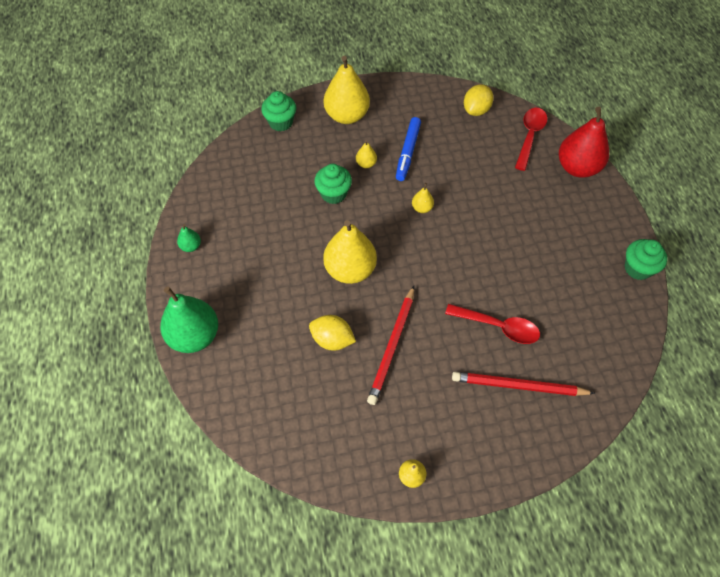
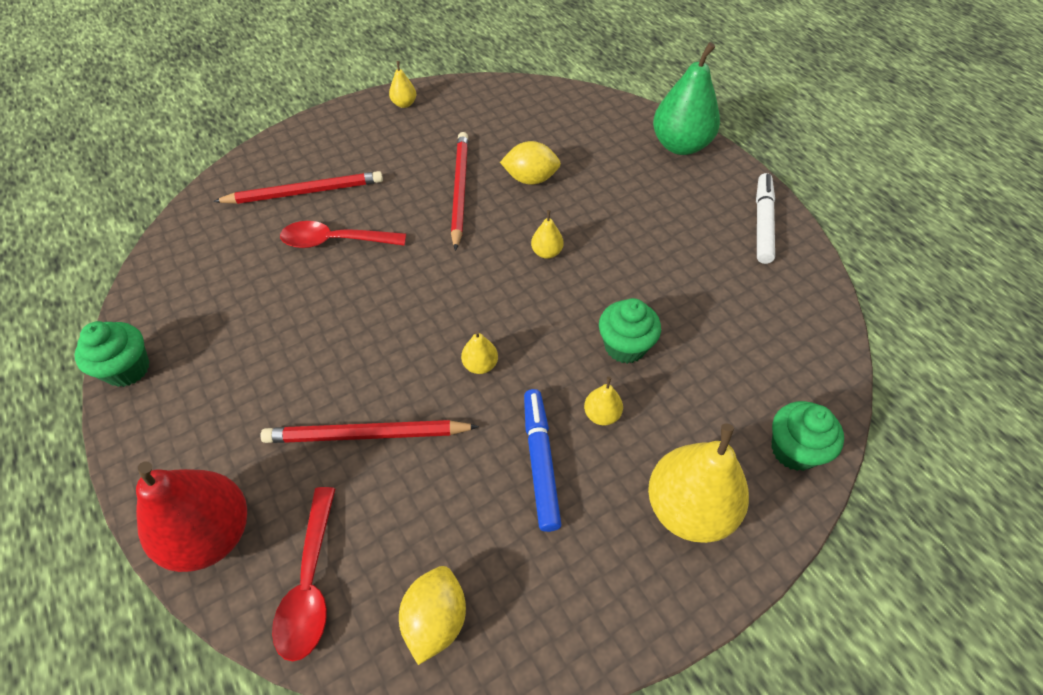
camera: 160 degrees right, 5 degrees down
(191, 246) = (762, 223): green pear -> white marker
(350, 270) = (546, 252): yellow pear -> yellow pear, size x0.45
(495, 190) = (367, 435): none -> red pencil

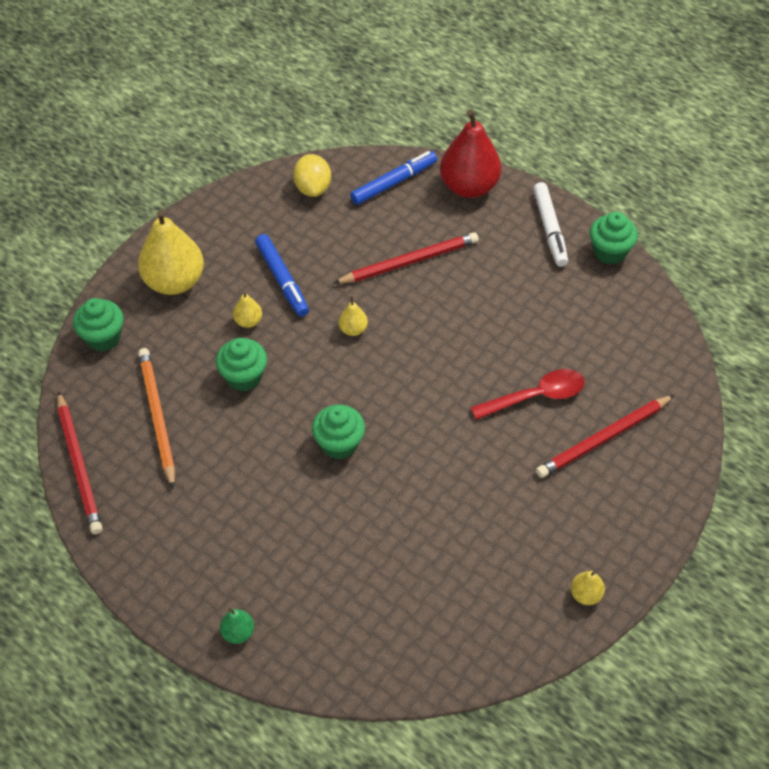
camera: 160 degrees right, 0 degrees up
(310, 584) = (393, 183): red spoon -> blue marker
(459, 190) = (454, 489): red pencil -> red pencil (79, 465)
(530, 179) = (389, 527): yellow lemon -> none
(546, 252) = (339, 444): yellow pear -> green cupcake
(680, 145) = (238, 632): green pear -> green pear, size x0.45
(731, 330) = (157, 417): none -> orange pencil
(762, 223) = (135, 544): white marker -> white marker (550, 229)

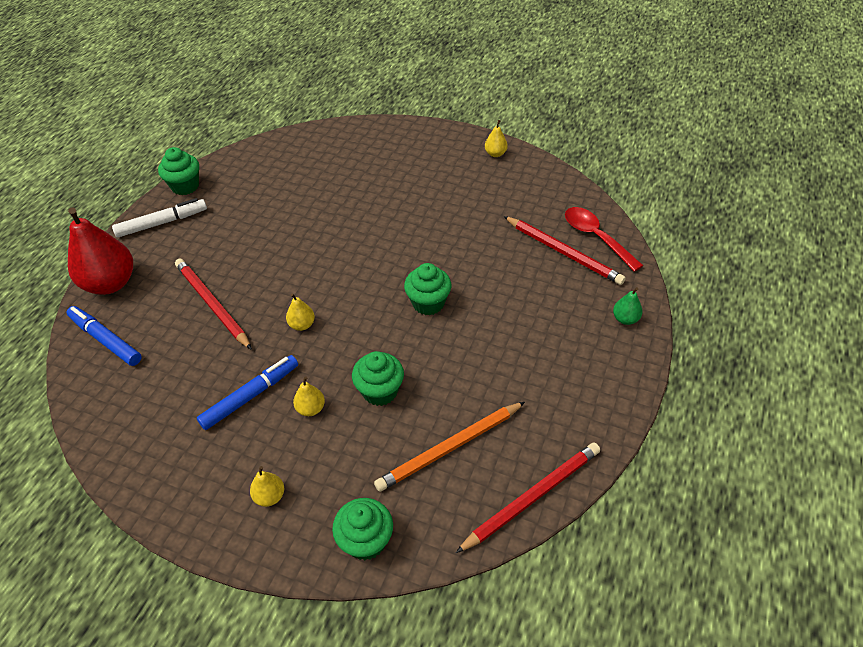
camera: 105 degrees left, 5 degrees down
(174, 281) = (270, 496): yellow pear -> yellow pear, size x0.45
(313, 188) = (115, 406): yellow lemon -> none
(536, 396) = (342, 201): red spoon -> red spoon (596, 237)
(603, 439) = (369, 163): red pencil -> red pencil (563, 252)

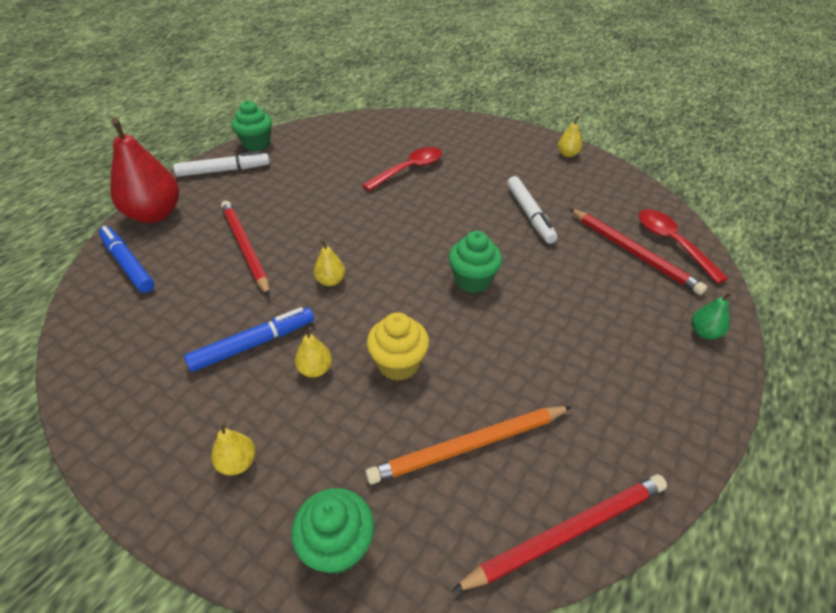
camera: 10 degrees right, 5 degrees down
(347, 194) = (409, 170): none -> red spoon
(380, 391) = (398, 364): green cupcake -> yellow cupcake
(468, 227) = (529, 214): none -> white marker

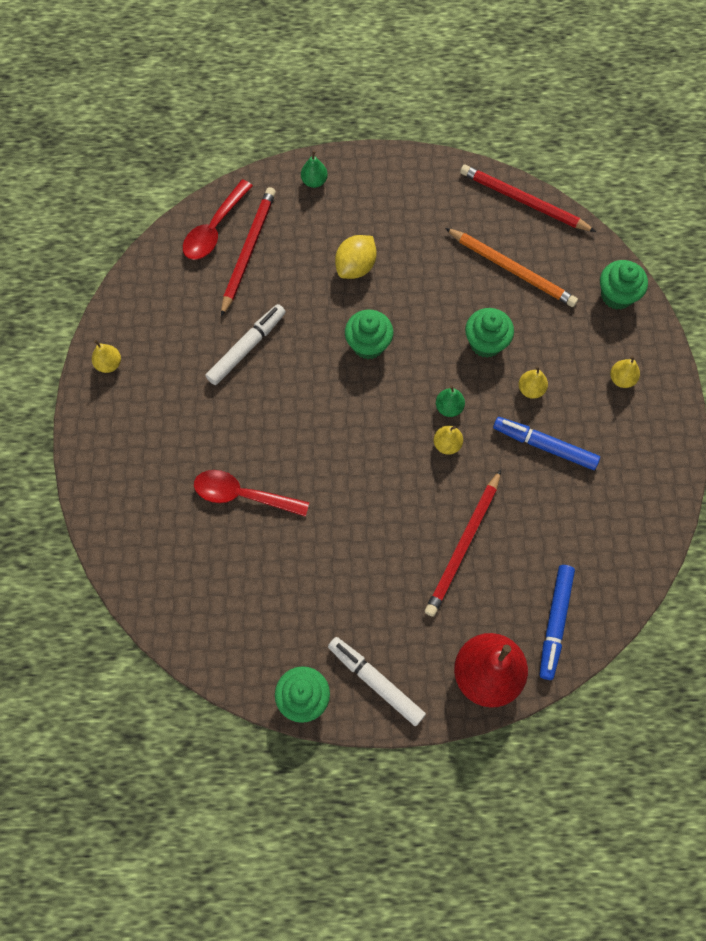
camera: 125 degrees left, 25 degrees up
(361, 300) = (449, 407): none -> green pear
(398, 364) = (486, 343): yellow cupcake -> green cupcake
(568, 312) = (356, 266): none -> yellow lemon

